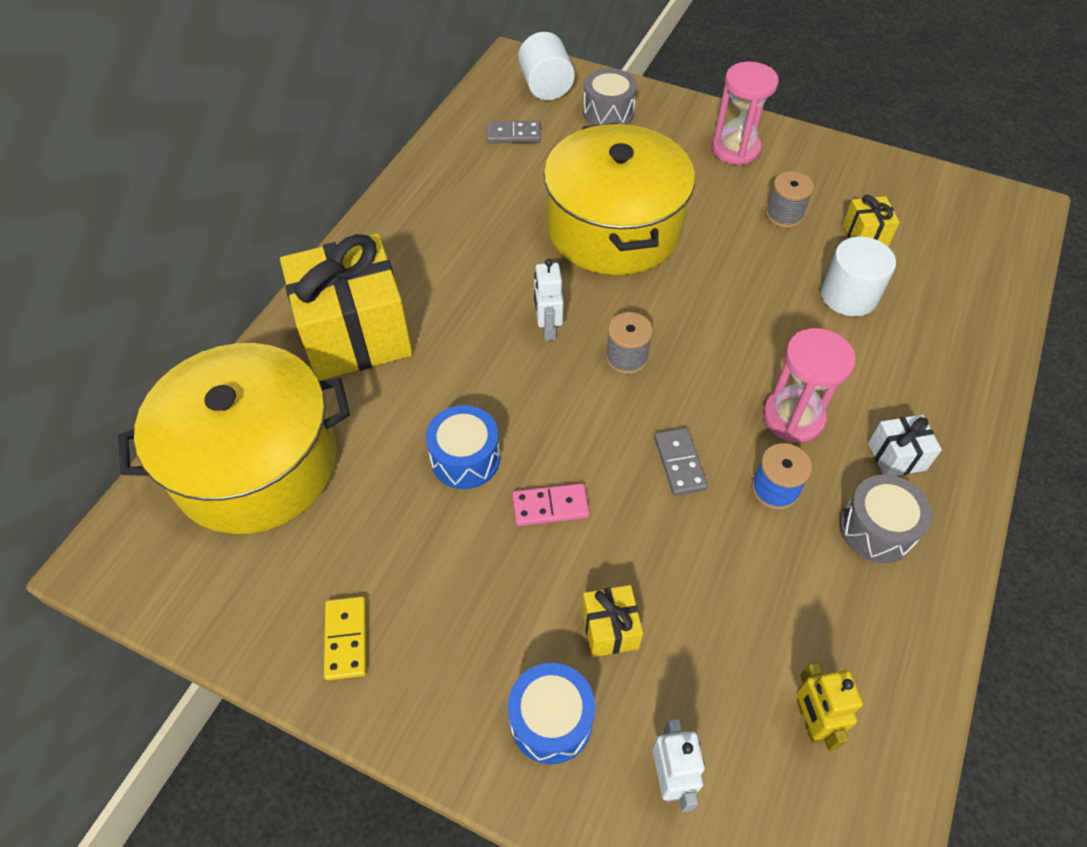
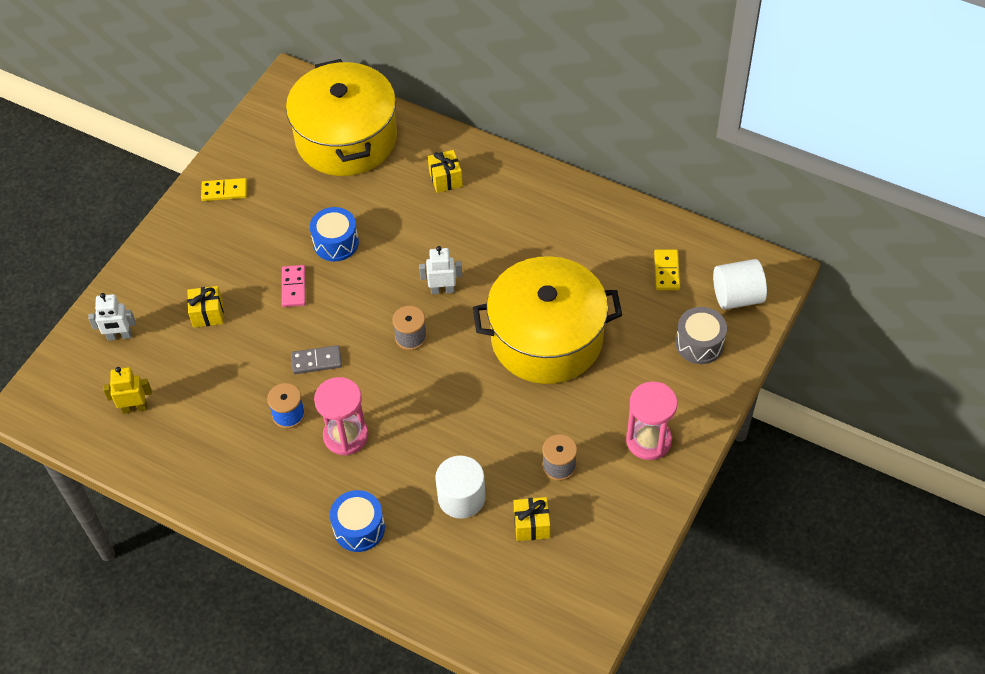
camera: 95 degrees right, 0 degrees up
(355, 335) = (445, 179): yellow gift -> yellow gift, size x0.43
(513, 134) = (667, 271): grey domino -> yellow domino
(551, 720) = (161, 284): blue drum -> blue drum (359, 528)
(876, 529) = (249, 470): grey drum -> none
(896, 456) = (304, 496): white gift -> none

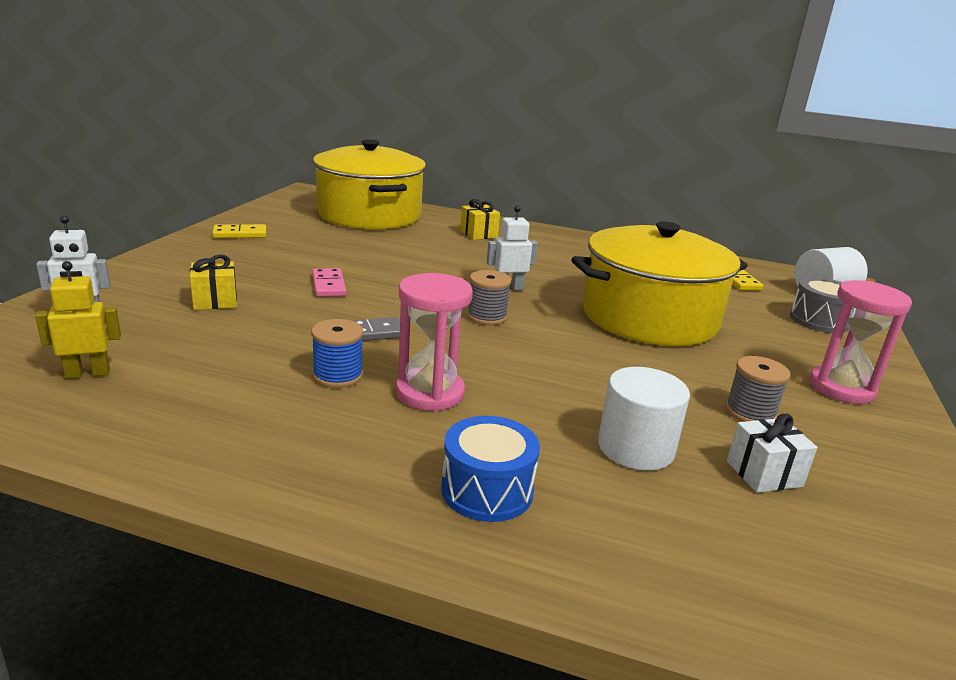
camera: 15 degrees left, 30 degrees down
(336, 243) = (373, 261): blue drum -> none
(531, 525) = (764, 474): yellow gift -> white gift

